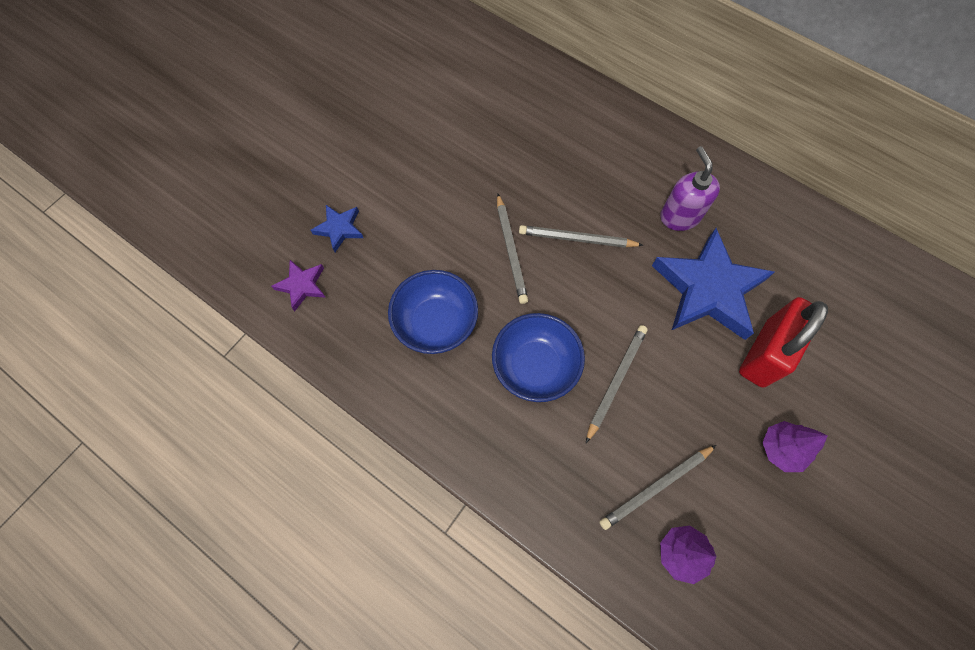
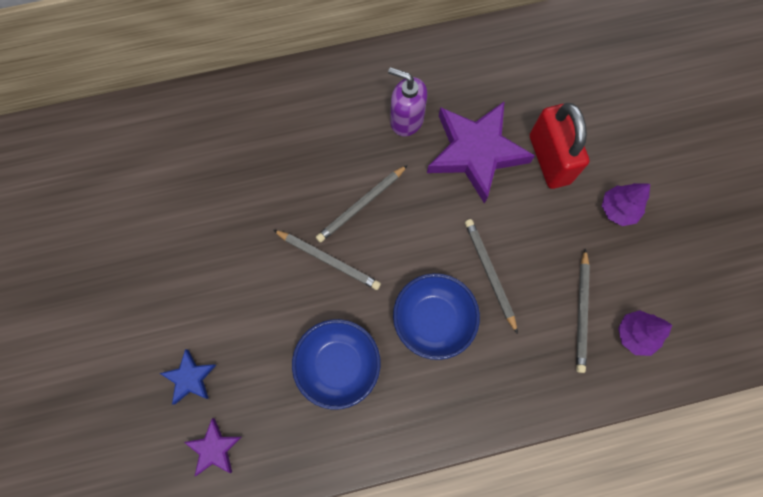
camera: 50 degrees left, 5 degrees up
(708, 289) = (476, 152): blue star -> purple star

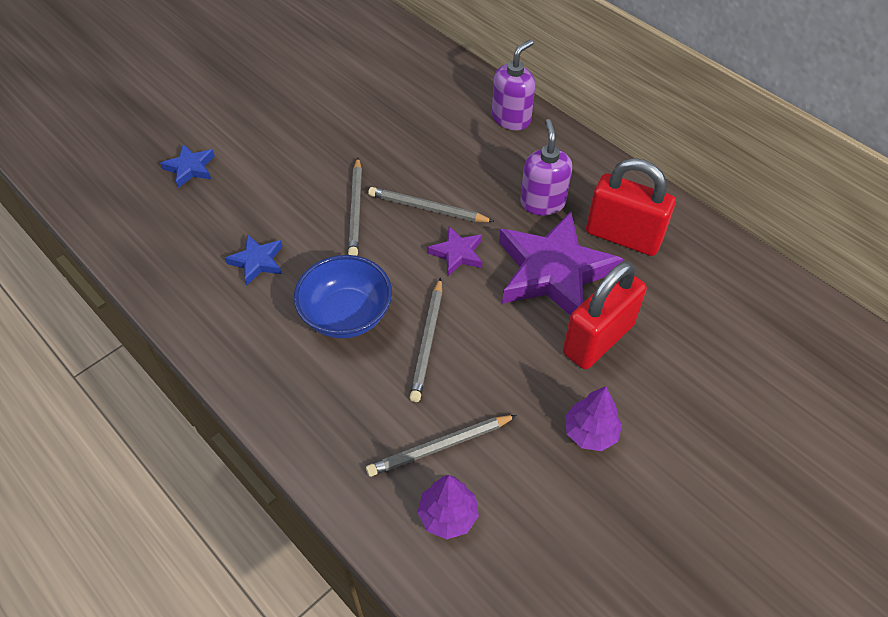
camera: 60 degrees right, 20 degrees down
(214, 448) = (136, 211): purple star -> purple star (457, 253)
(303, 89) = (511, 118): none -> purple soap dispenser
(338, 365) = (257, 262): blue bowl -> blue star
(471, 86) = (623, 236): none -> red padlock
(490, 273) = (427, 341): grey pencil -> grey pencil turned 150 degrees clockwise

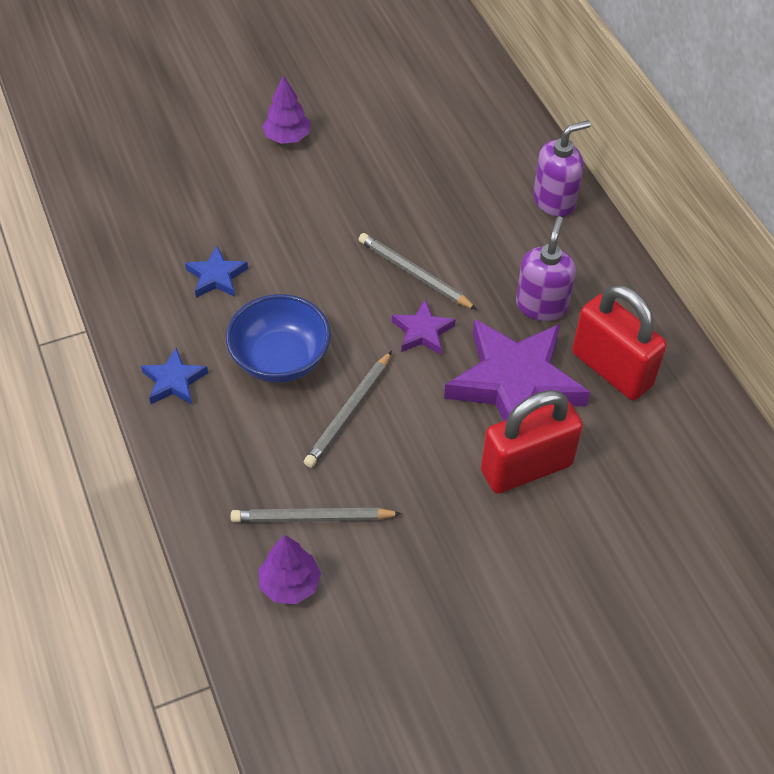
camera: 20 degrees right, 0 degrees up
(190, 168) = (191, 158): blue star -> blue star (174, 381)
(356, 209) = (339, 252): grey pencil -> none
(590, 432) = (469, 557): purple tree -> purple tree (287, 137)

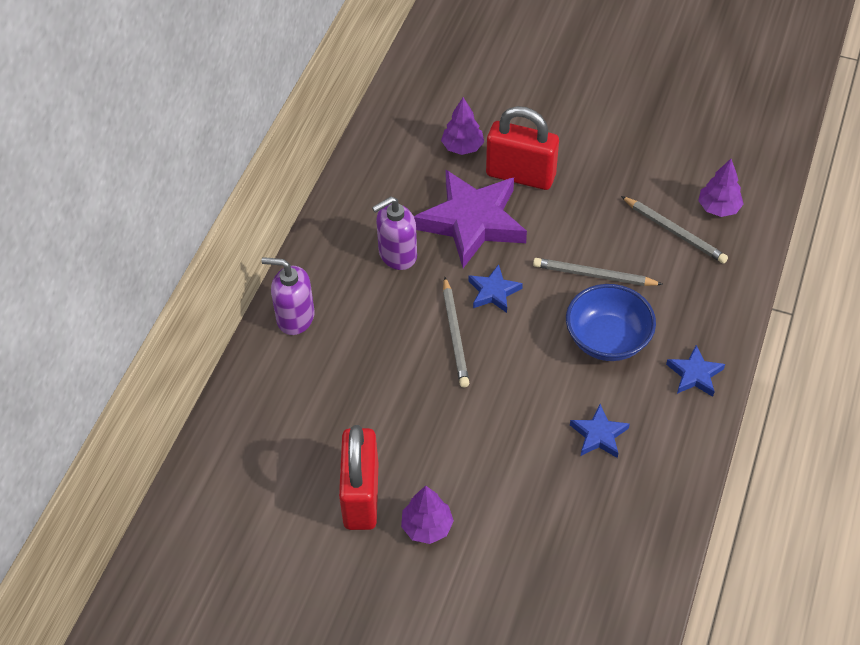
camera: 135 degrees left, 0 degrees up
(349, 412) = (594, 275): grey pencil -> grey pencil turned 150 degrees counterclockwise
(422, 332) = (493, 292): purple star -> blue star
(611, 369) = (404, 190): red padlock -> red padlock (361, 495)
(616, 456) = (462, 147): none -> purple tree

